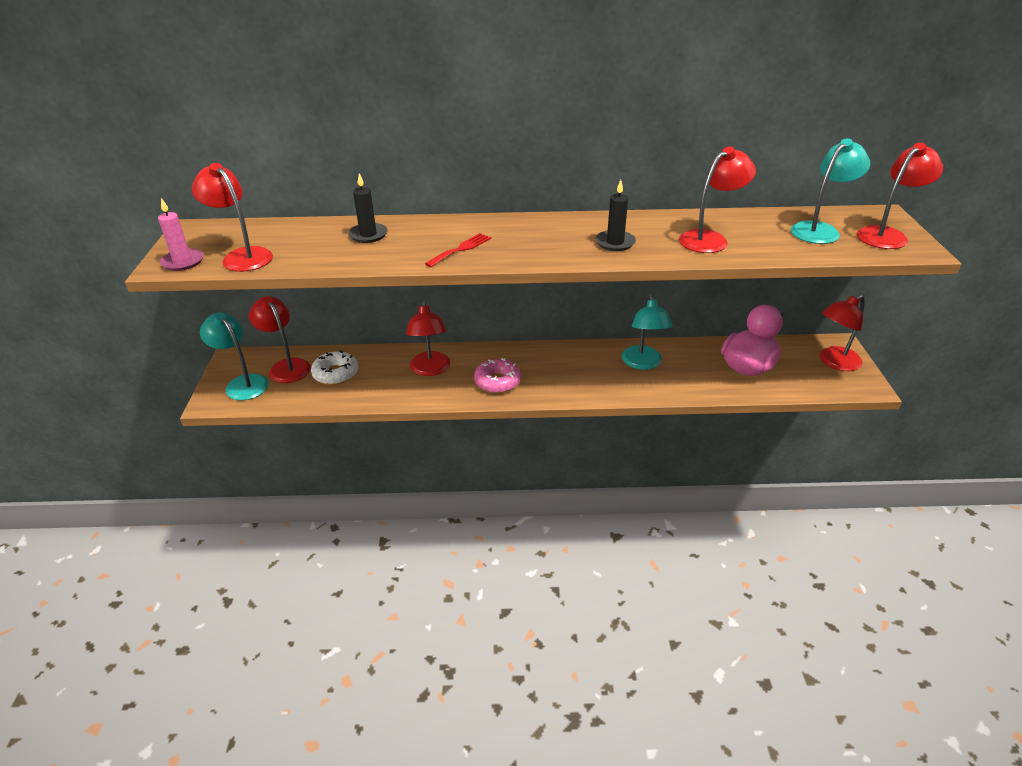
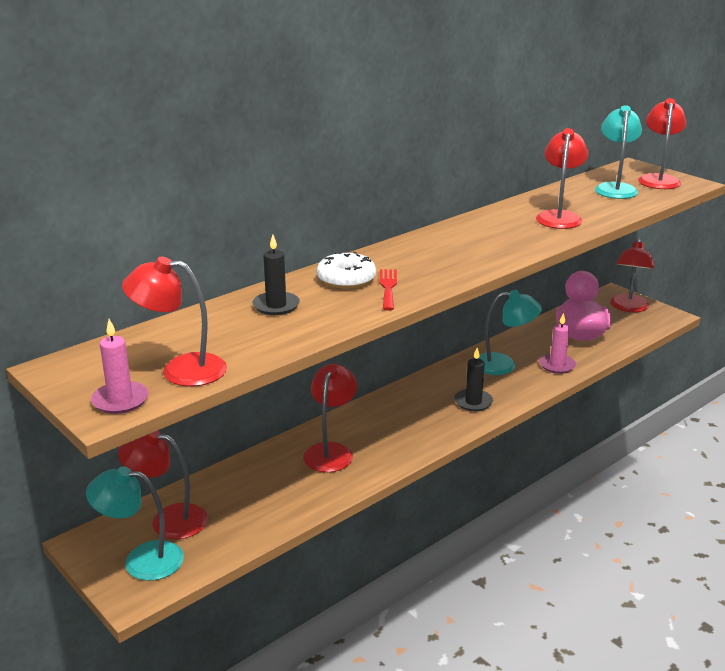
camera: 40 degrees left, 10 degrees down
(336, 373) = (237, 500): white donut -> white donut (346, 279)
(430, 370) = (331, 451): red lamp -> red lamp turned 120 degrees counterclockwise
(497, 381) = (408, 432): pink donut -> none
(615, 242) = (499, 241): black candle -> black candle (473, 402)
(643, 363) = (504, 365): turquoise lamp -> turquoise lamp turned 45 degrees counterclockwise
(687, 383) = (557, 365): none -> pink candle

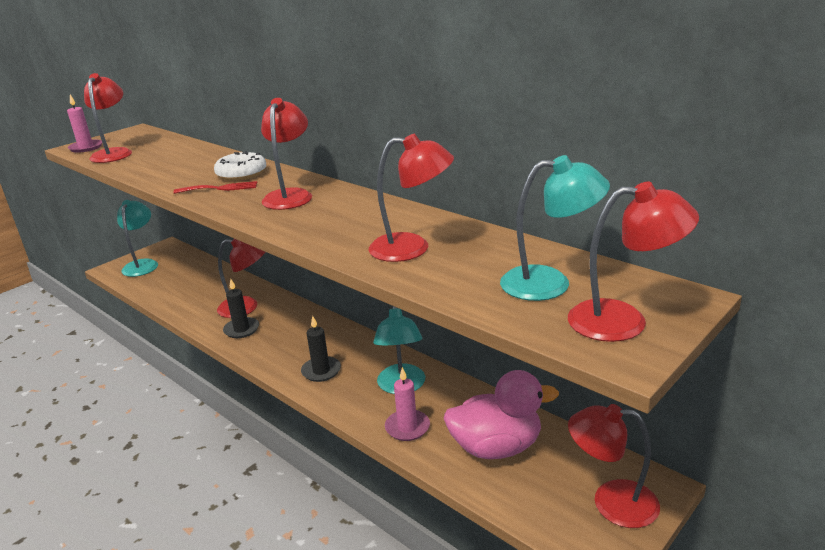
camera: 85 degrees right, 0 degrees up
(168, 519) = (179, 264): red lamp -> red lamp (290, 195)
(276, 306) = (198, 161): black candle -> black candle (241, 329)

